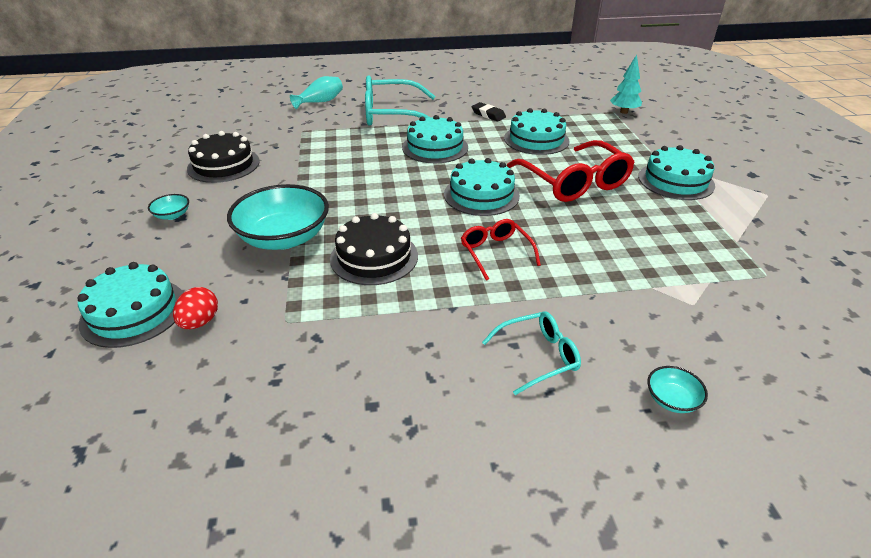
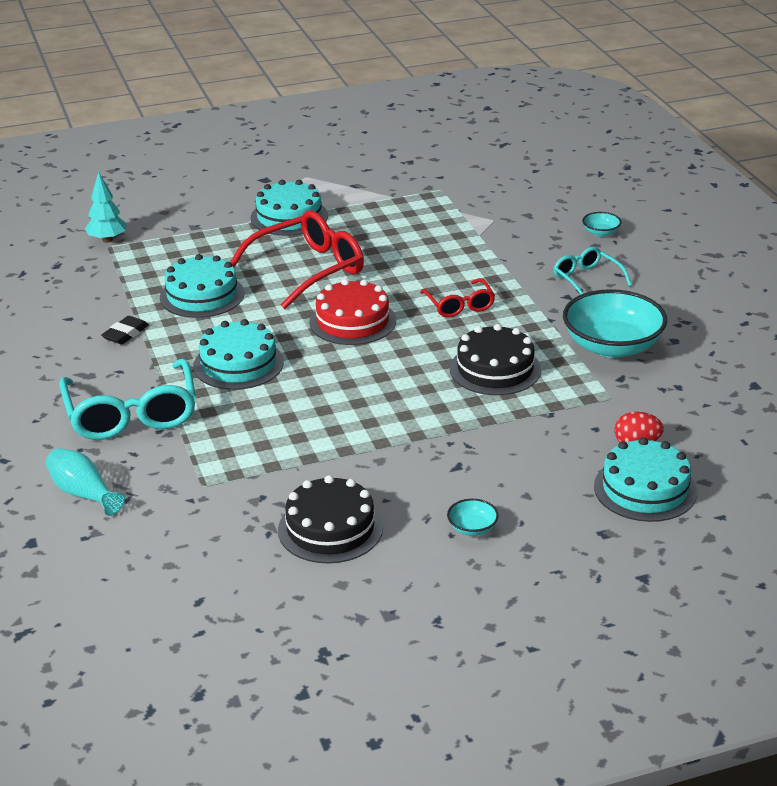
camera: 100 degrees left, 5 degrees down
(284, 238) = (485, 431): turquoise bowl -> turquoise bowl (612, 346)
(481, 195) = (352, 321): turquoise cake -> red cake
(495, 253) = (459, 305): red glasses -> red glasses turned 75 degrees counterclockwise

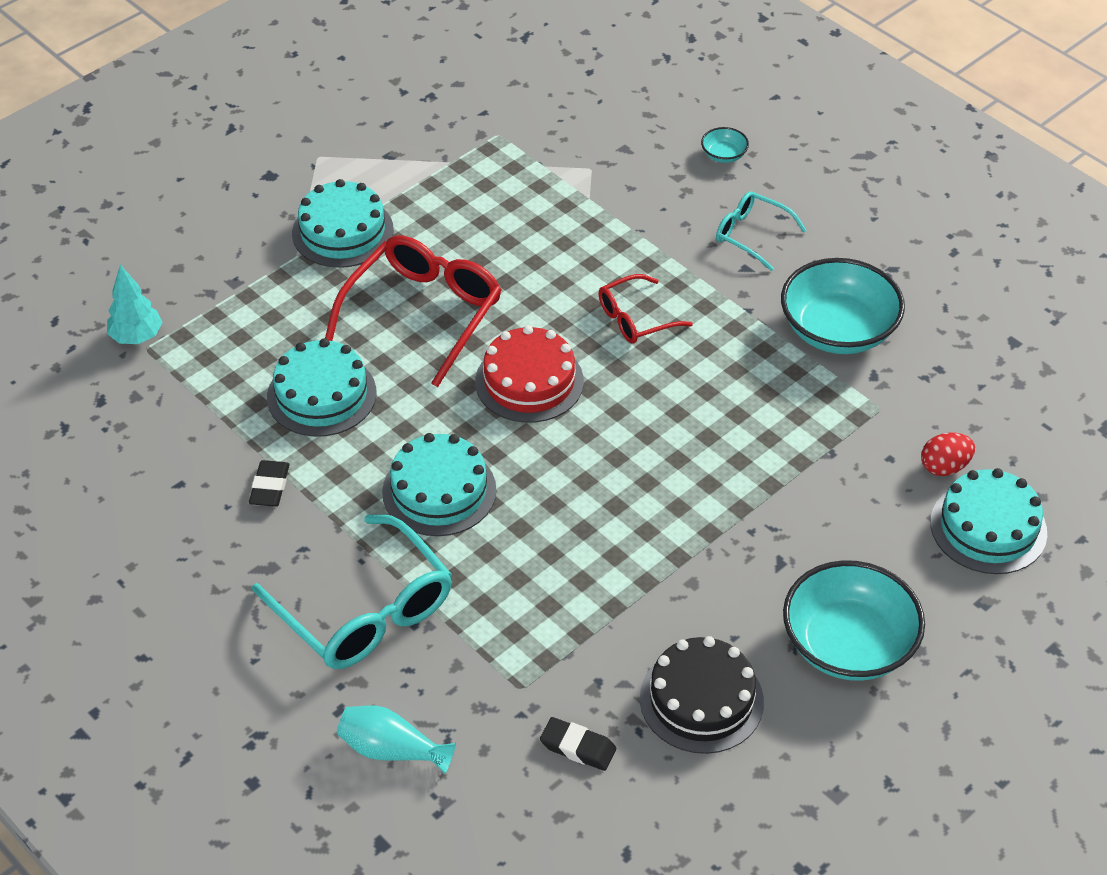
camera: 25 degrees left, 15 degrees up
(215, 530) = (578, 747): none -> black eraser
(459, 305) = (635, 319): red glasses -> red glasses turned 105 degrees clockwise
(472, 528) = (848, 644): turquoise bowl -> turquoise bowl, size x2.36
(495, 369) = (734, 405): black cake -> none

